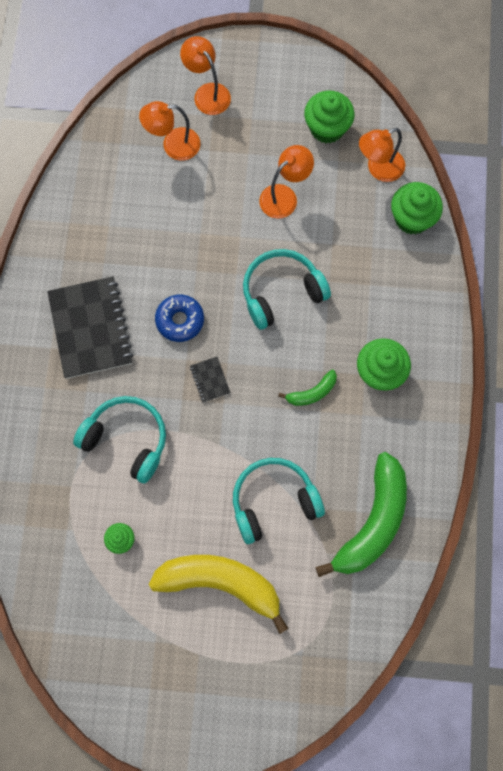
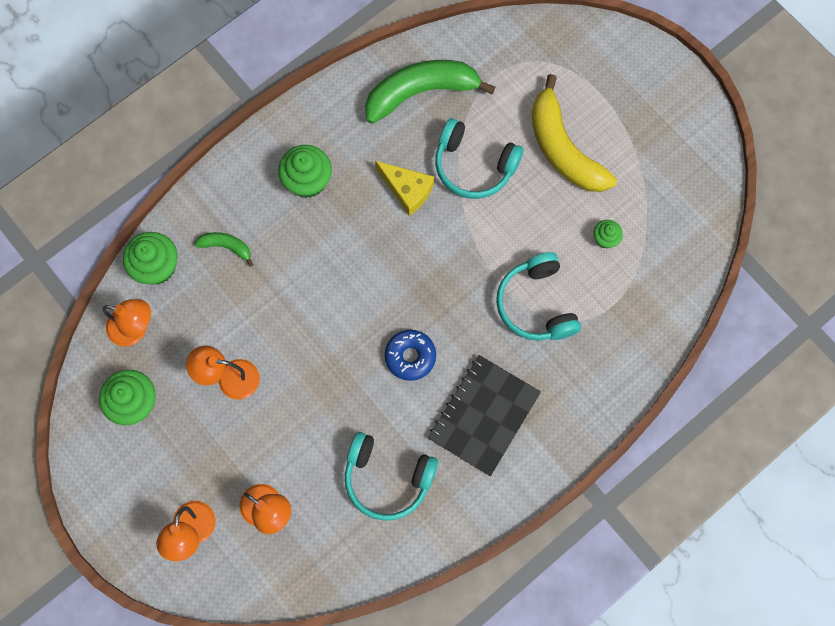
camera: 135 degrees left, 0 degrees up
(210, 380) = (433, 290): black notebook -> none
(281, 292) = (313, 305): turquoise headphones -> turquoise headphones (387, 478)
(303, 435) = (407, 190): none -> yellow cheese
(312, 392) = (370, 212): green banana -> green banana (226, 247)

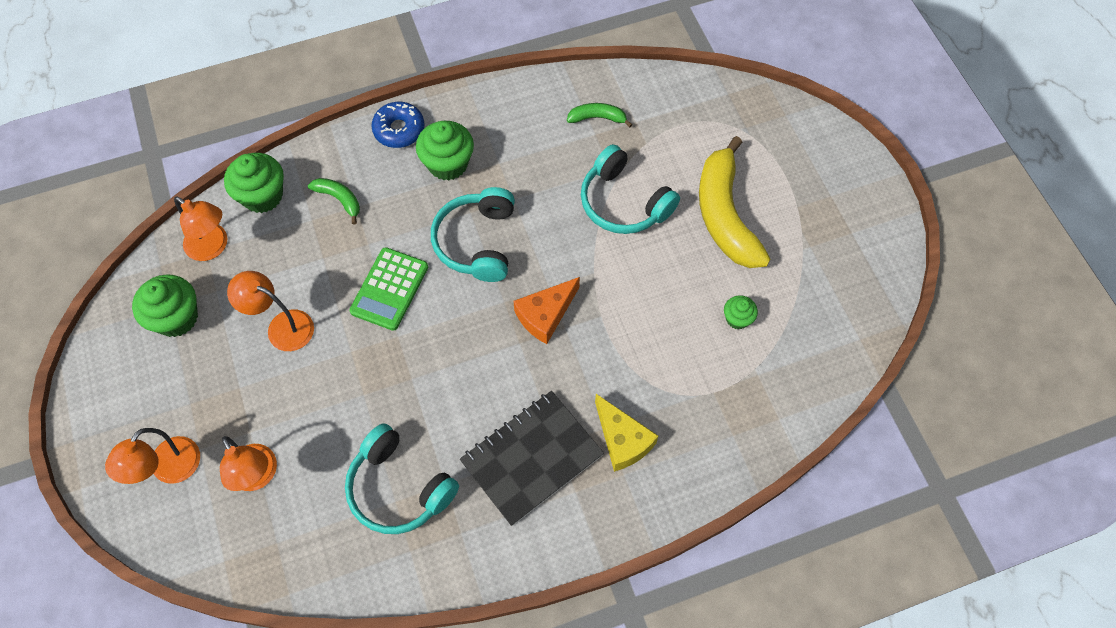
camera: 20 degrees right, 10 degrees down
(306, 313) = (389, 289): none -> green calculator
(407, 190) = (545, 204): yellow cheese -> yellow cheese (622, 440)
(410, 356) = (478, 369): blue donut -> blue donut (399, 130)
(421, 92) = (597, 118): green banana -> green banana, size x0.46
(447, 290) = (545, 315): none -> orange cheese
(536, 304) = (635, 361): turquoise headphones -> turquoise headphones (477, 242)

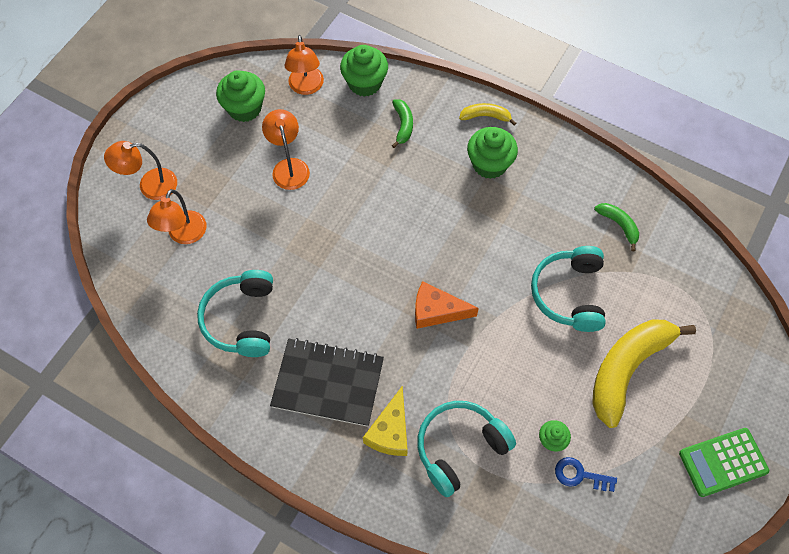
camera: 50 degrees right, 0 degrees up
(389, 289) = (368, 204): green calculator -> green calculator (723, 462)
(399, 130) = (485, 116): blue donut -> yellow banana
(477, 242) = (450, 227): turquoise headphones -> turquoise headphones (459, 448)
(783, 322) = (579, 475): none -> blue key

